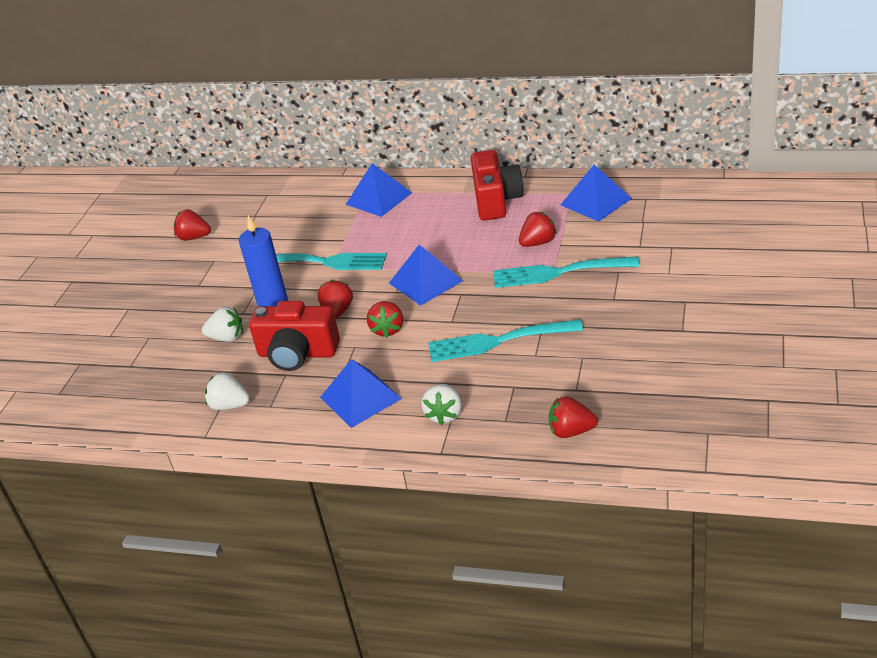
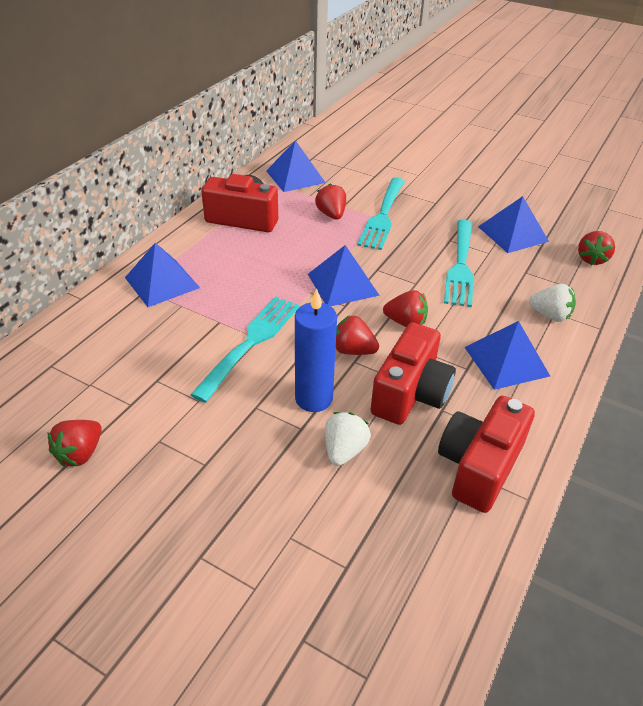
camera: 80 degrees left, 5 degrees up
(229, 405) = (479, 466): white strawberry -> red camera
(585, 364) = (512, 234): none -> blue pyramid

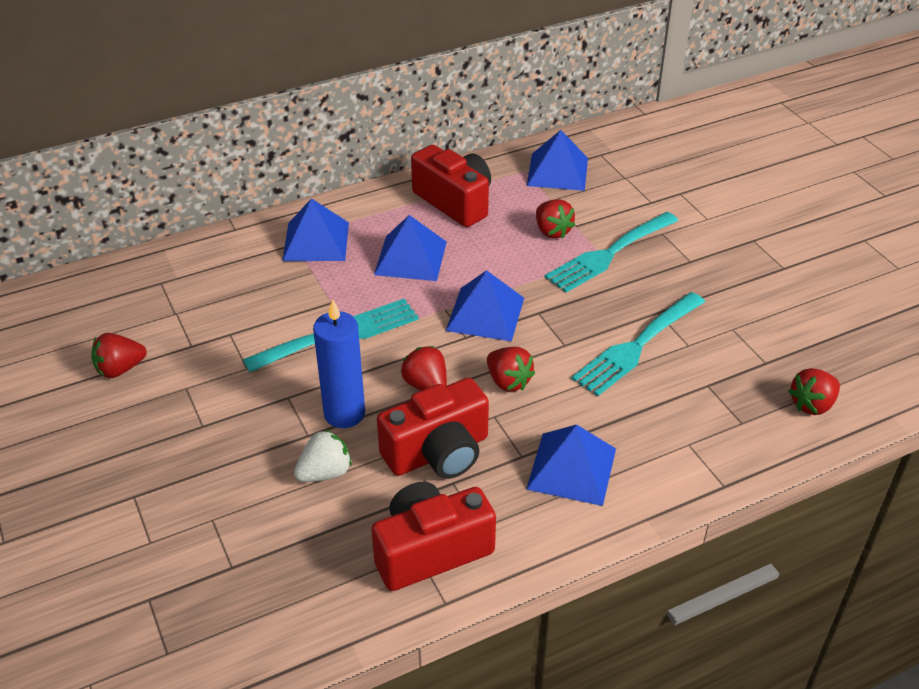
camera: 35 degrees right, 0 degrees up
(331, 215) = (552, 231): red strawberry -> red strawberry turned 135 degrees clockwise
(512, 234) = (744, 334): blue pyramid -> blue pyramid (410, 258)
(550, 315) = (679, 444): white strawberry -> none

